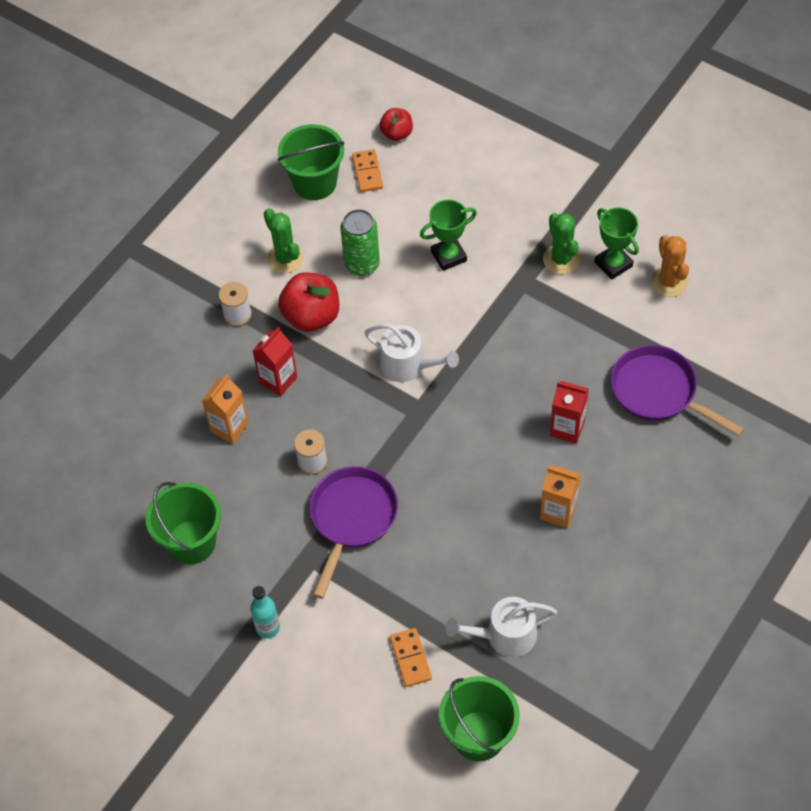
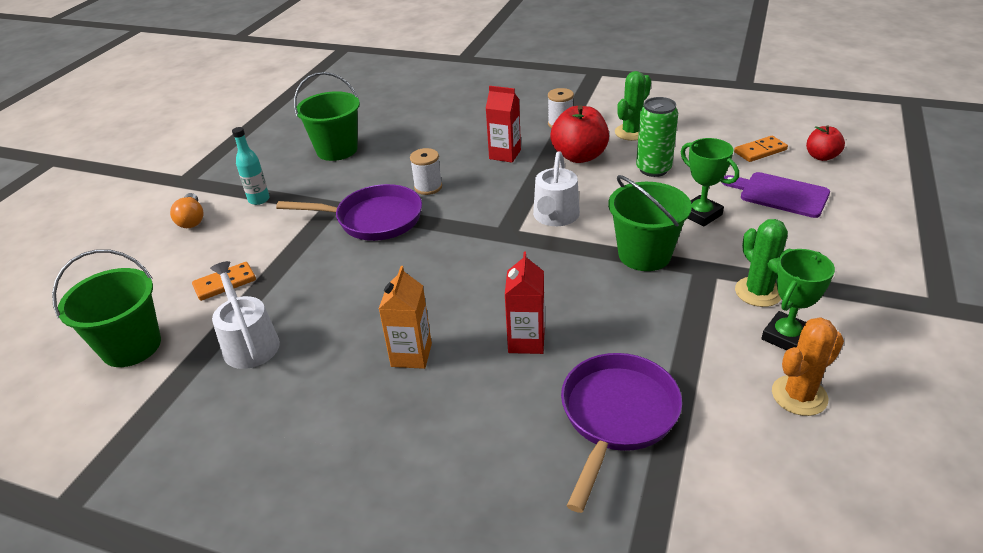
camera: 75 degrees right, 20 degrees down
(229, 427) = (449, 143): orange carton -> none
(281, 697) = (192, 219): none -> orange light bulb
(315, 183) = (723, 129): green bucket -> green bucket (644, 254)
(441, 189) = (780, 194): none -> purple cutting board
(561, 259) = (758, 292): green cactus -> green cactus turned 75 degrees counterclockwise

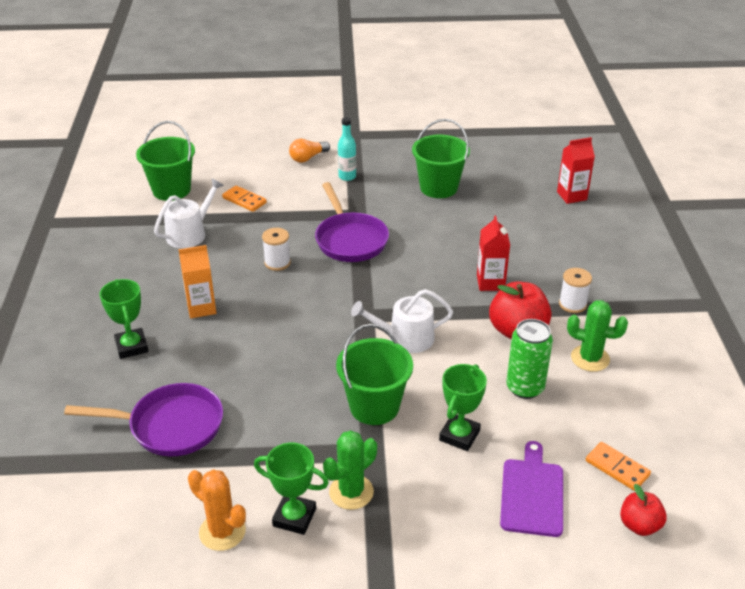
camera: 65 degrees right, 0 degrees up
(428, 187) = (410, 253): white spool -> white spool (277, 263)
(447, 435) = (132, 346): none -> green trophy
(526, 341) = (235, 360): red carton -> red carton (571, 196)

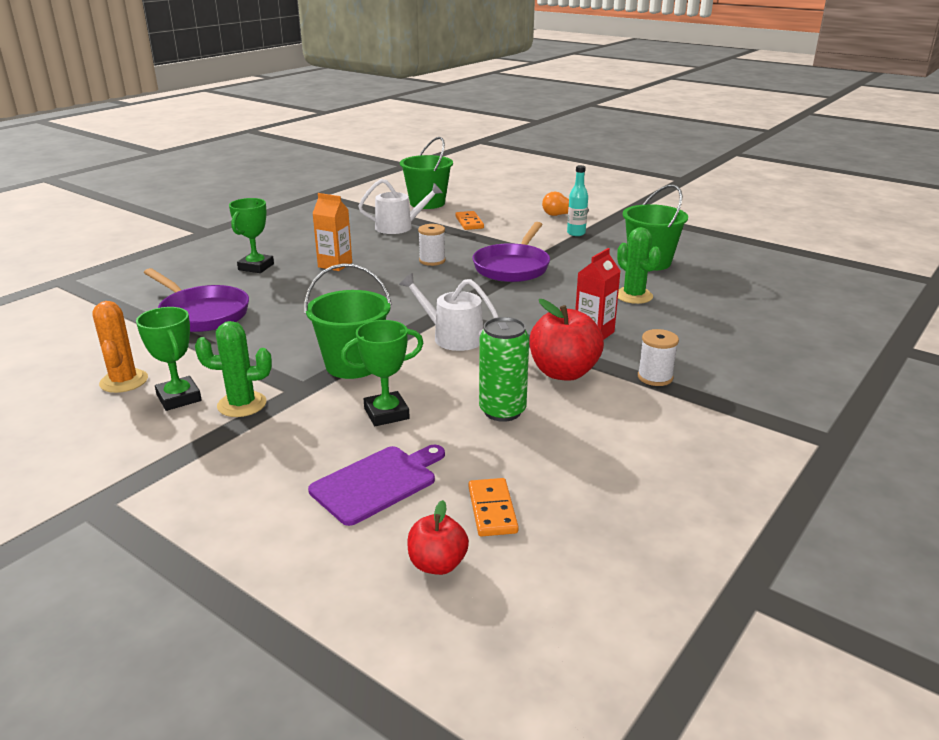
camera: 40 degrees right, 10 degrees down
(571, 196) = (786, 308): red carton -> none
(590, 358) = (606, 420): green cactus -> green cactus (633, 296)

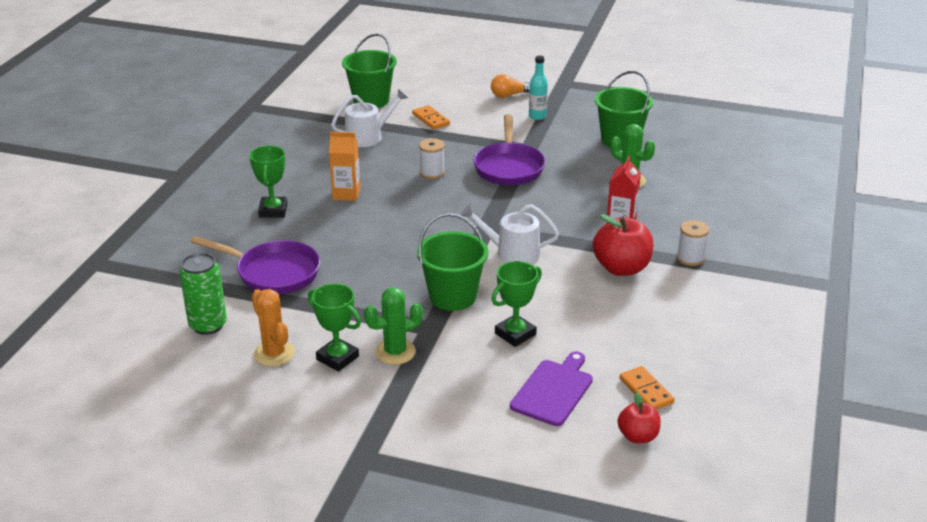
camera: 20 degrees left, 5 degrees up
(502, 411) = (599, 312): green can -> green can (208, 325)

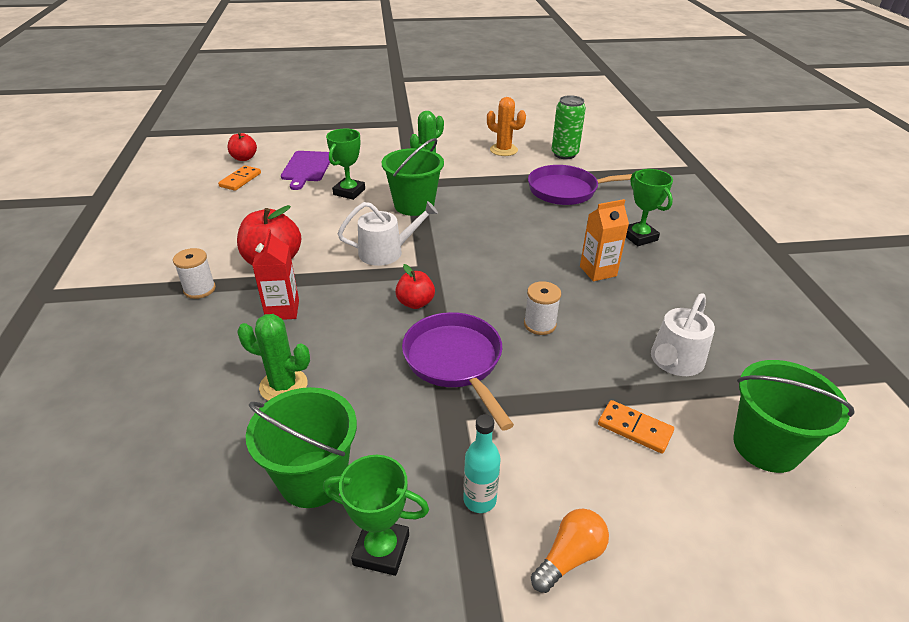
camera: 155 degrees right, 5 degrees up
(337, 358) = (461, 156): green trophy -> green trophy (381, 550)
(512, 206) = (415, 303): none -> red apple
(646, 391) = (240, 180): orange domino -> orange domino turned 75 degrees clockwise

